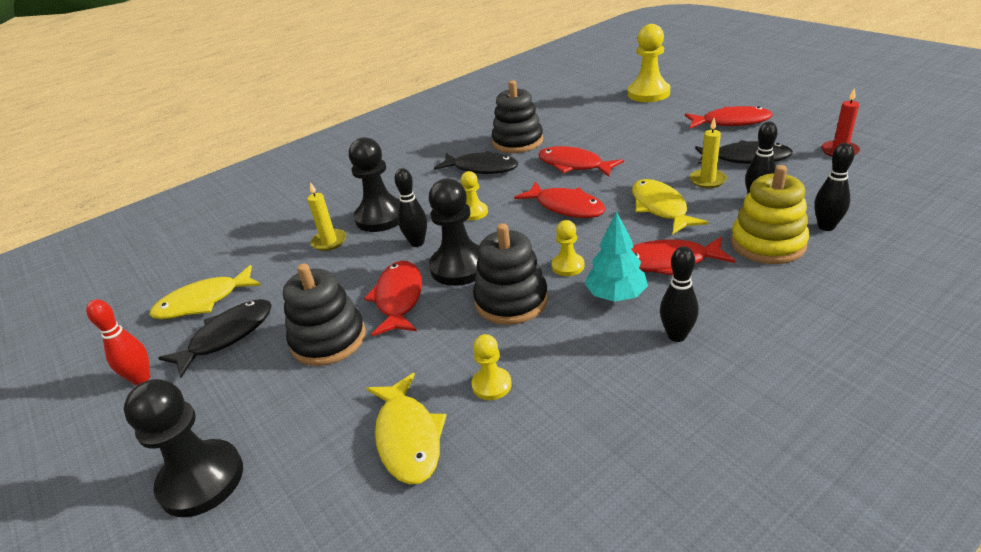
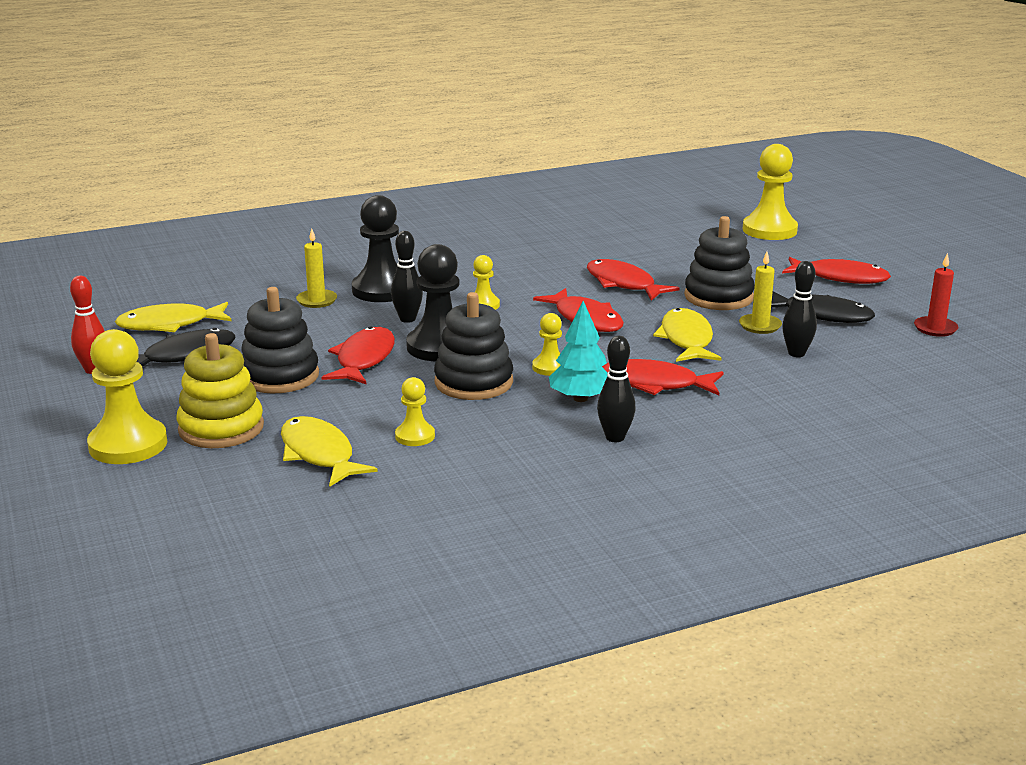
camera: 10 degrees right, 10 degrees down
(201, 480) = (128, 445): black pawn -> yellow pawn
(408, 437) = (319, 454): yellow fish -> yellow fish turned 150 degrees clockwise
(481, 168) = (518, 267): black fish -> none
(518, 142) = (577, 249): black stacking toy -> black stacking toy (718, 297)
(767, 244) = (771, 390): yellow stacking toy -> yellow stacking toy (221, 428)
(826, 226) = (847, 388): black bowling pin -> none

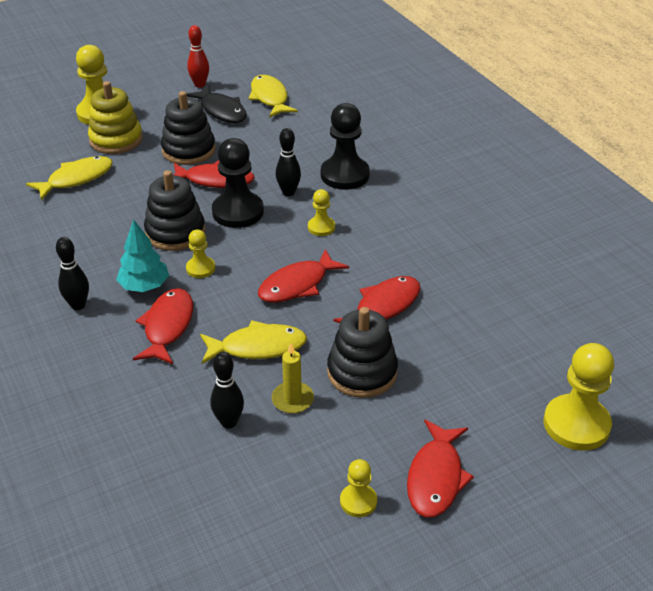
camera: 85 degrees right, 15 degrees up
(316, 300) = (319, 148): yellow candle -> none
(415, 436) = (94, 213): yellow pawn -> yellow pawn (358, 501)
(822, 315) = (325, 451): black fish -> none
(935, 328) = (297, 549): red candle -> none

